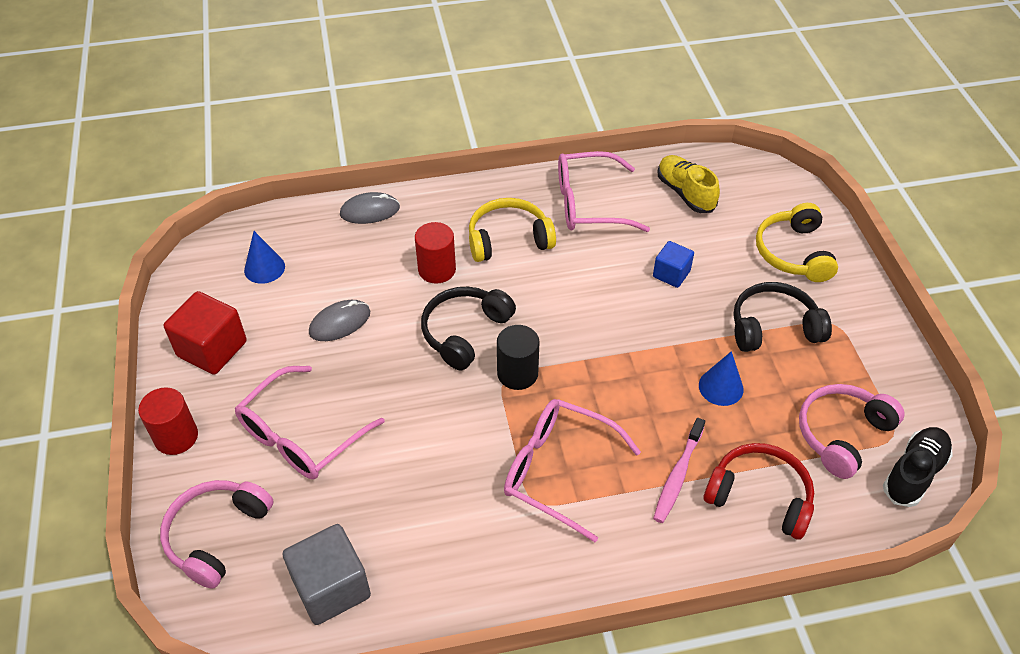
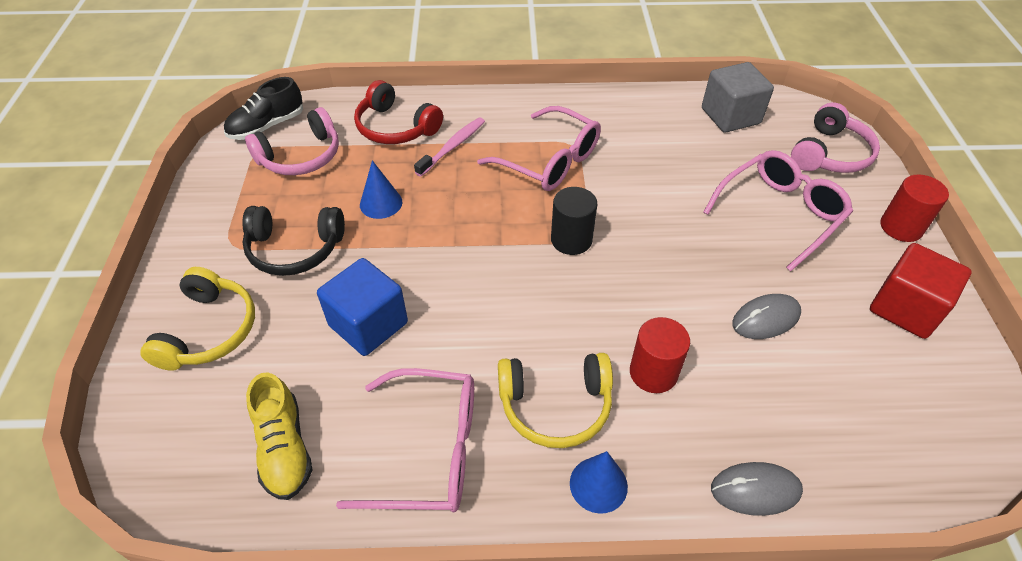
camera: 170 degrees left, 0 degrees up
(264, 268) = (884, 409): blue cone -> blue cone (598, 484)
(464, 332) = (622, 288): black headphones -> none
(671, 274) = (368, 324): blue cube -> blue cube, size x1.66

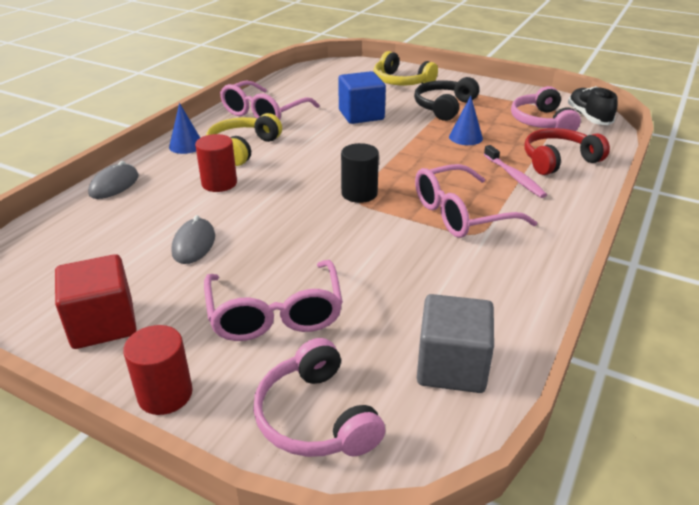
camera: 120 degrees right, 15 degrees down
(284, 448) = (309, 87): yellow shoe -> none

